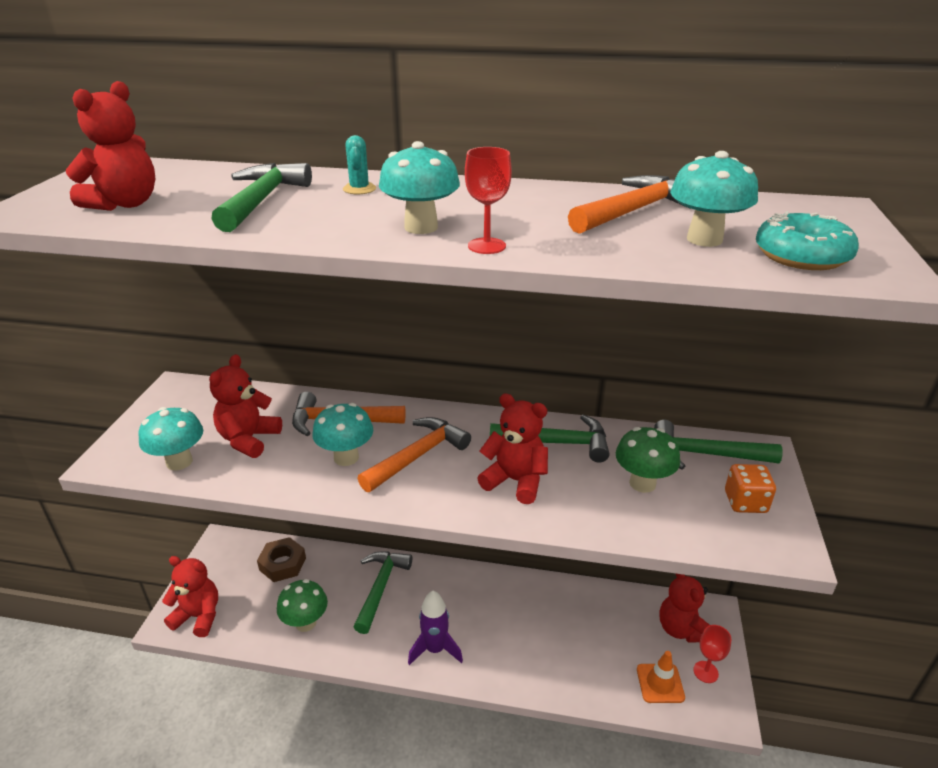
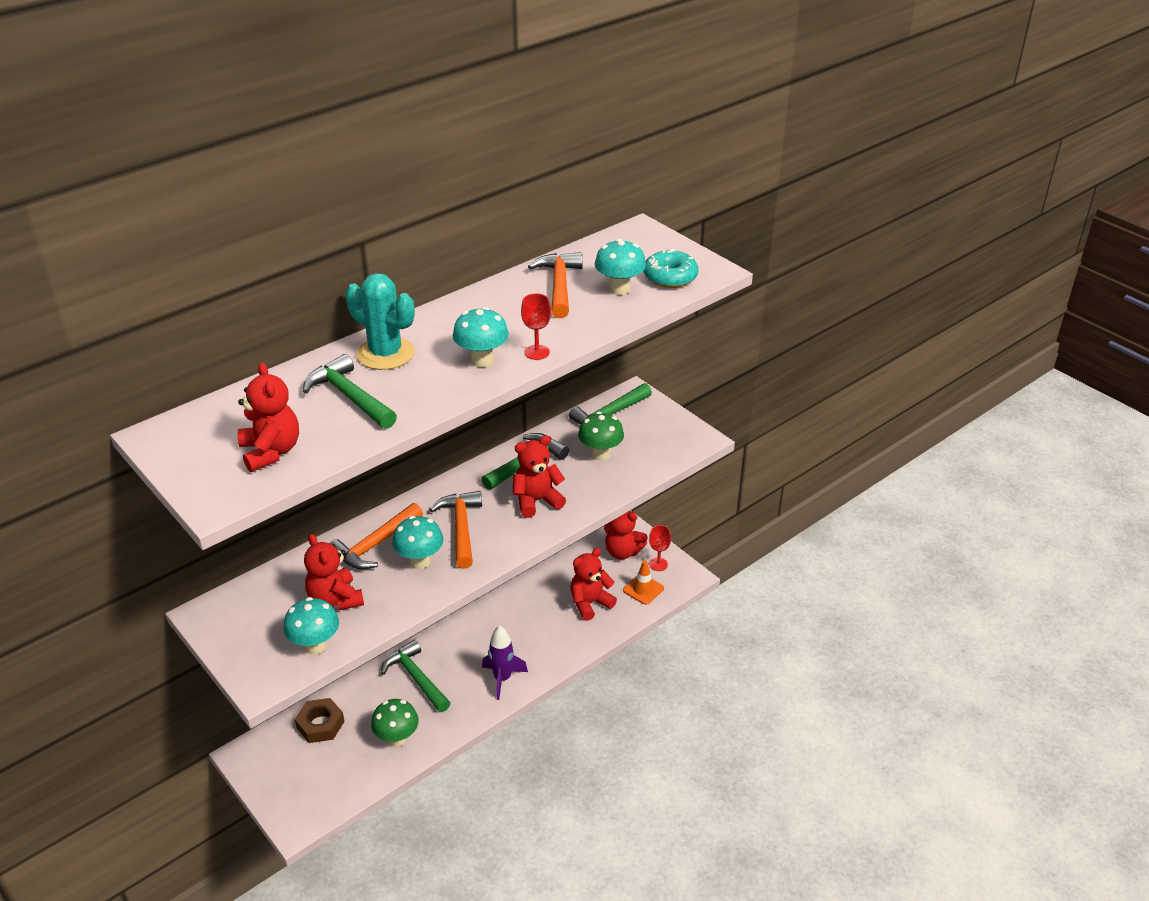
camera: 50 degrees left, 5 degrees up
(198, 616) = (312, 803): red teddy bear -> red teddy bear (590, 603)
(359, 189) = (385, 354): turquoise cactus -> turquoise cactus, size x2.17
(745, 502) = (658, 429): orange dice -> none

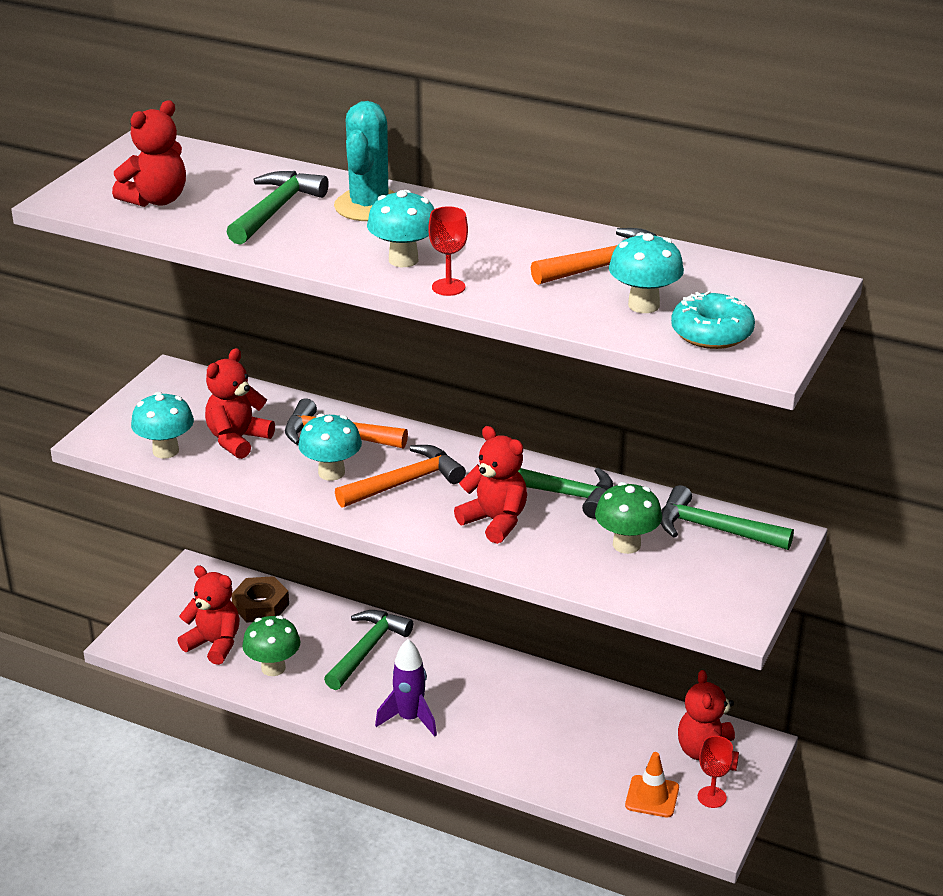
camera: 65 degrees right, 5 degrees down
(590, 603) = (588, 753): red teddy bear -> red teddy bear (214, 644)

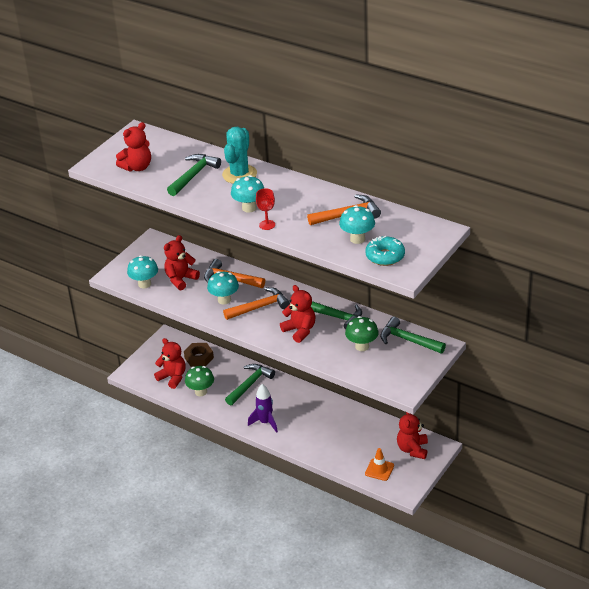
camera: 10 degrees right, 5 degrees up
(712, 797) = (409, 472): red goblet -> none

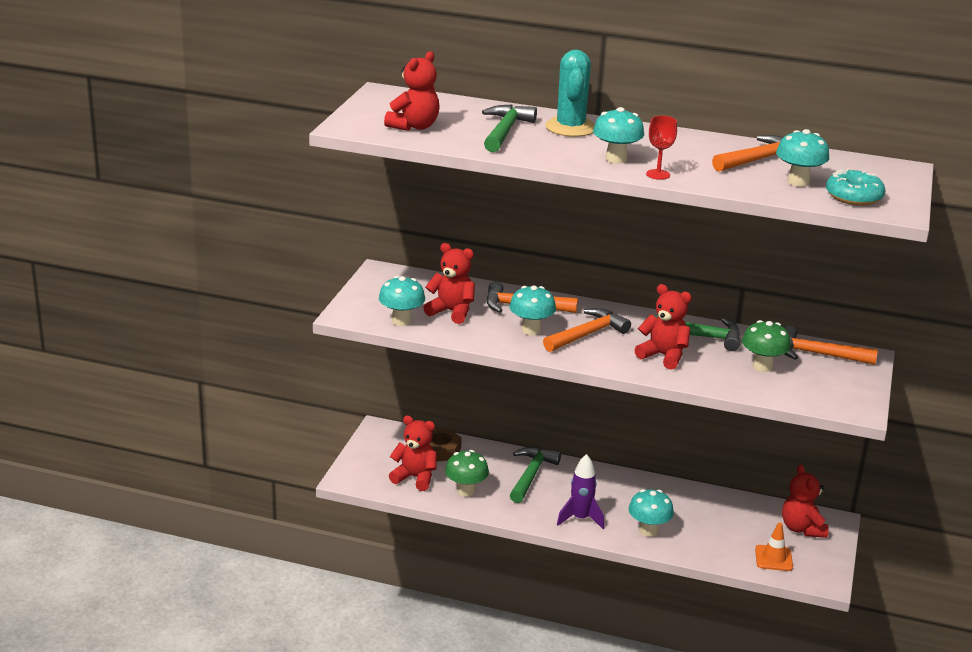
camera: 20 degrees left, 10 degrees down
(181, 279) = (451, 312): red teddy bear -> red teddy bear turned 90 degrees clockwise
(306, 437) = (648, 531): none -> turquoise mushroom
(408, 340) = (818, 354): green hammer -> orange hammer

